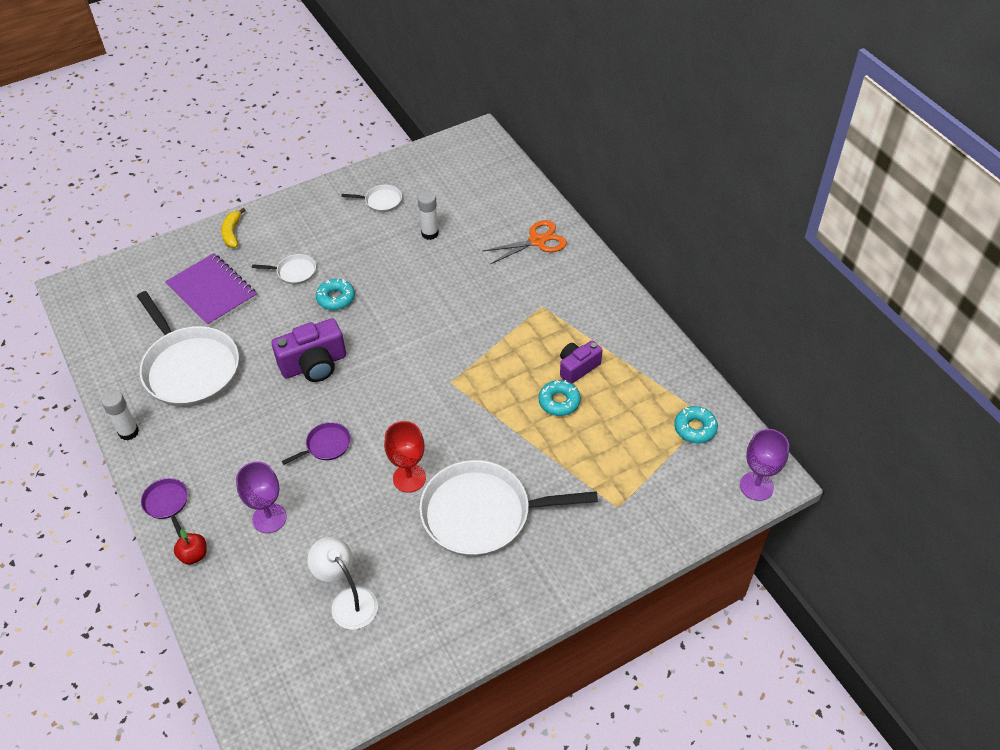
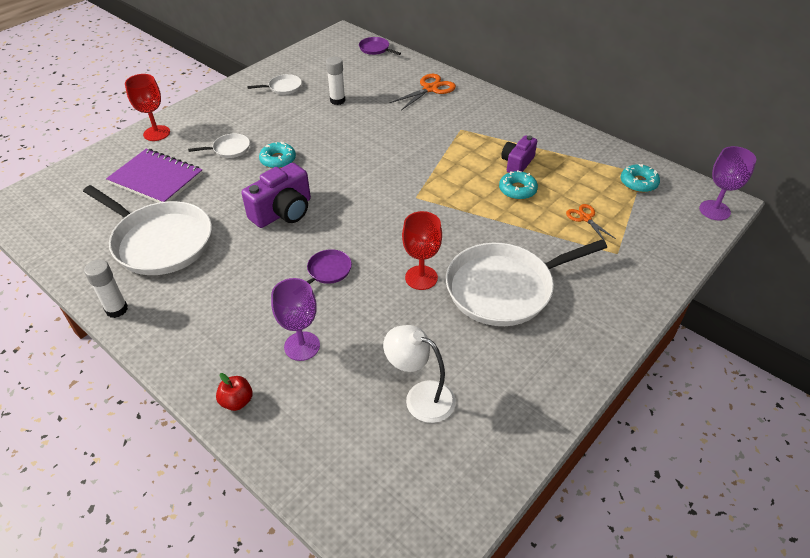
camera: 20 degrees left, 5 degrees down
(167, 503) = (186, 362): purple pan -> purple pan (375, 49)
(232, 233) = (156, 133): yellow banana -> red goblet
(610, 456) = (585, 218): none -> orange scissors

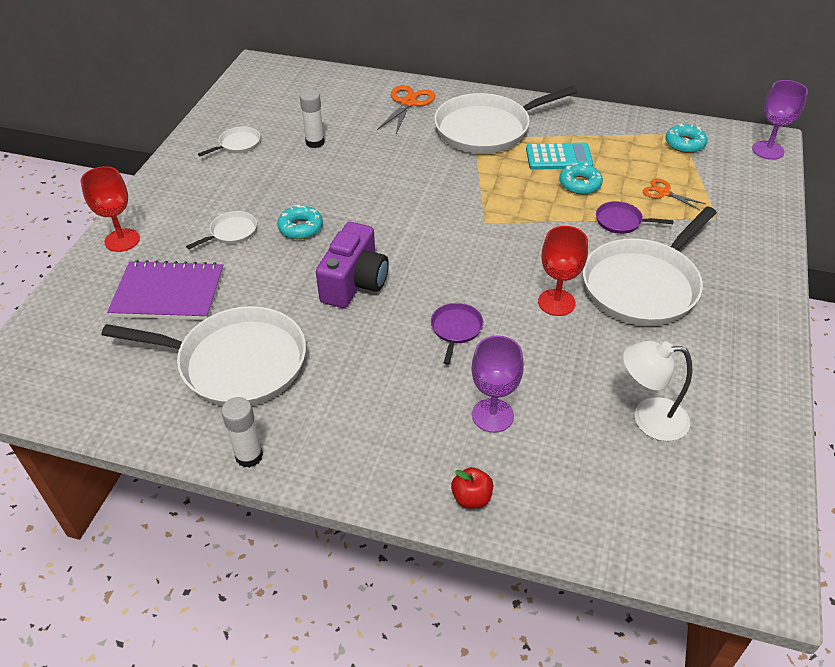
camera: 25 degrees left, 0 degrees up
(375, 49) = (311, 74): purple pan -> purple pan (621, 221)
(476, 125) = (486, 129): none -> white pan
(517, 163) = (558, 157): purple camera -> turquoise calculator

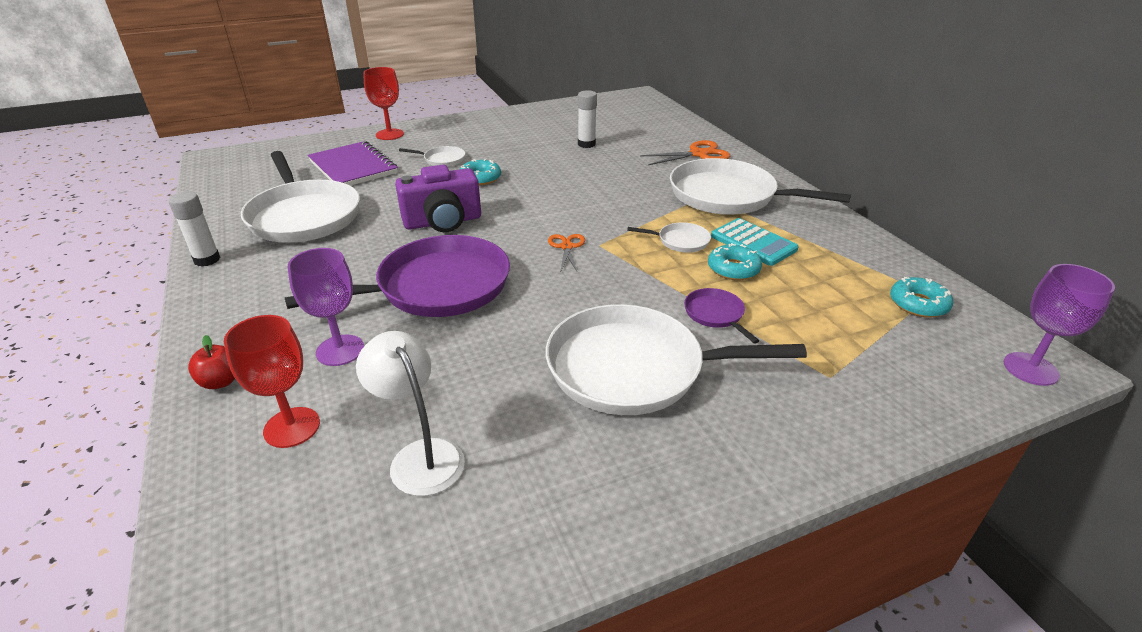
camera: 50 degrees right, 10 degrees down
(238, 144) = (541, 124): white pan -> white pan (680, 241)
(456, 329) = (437, 287): purple pan -> purple pan, size x2.31
(556, 302) = (536, 324): red goblet -> red goblet (292, 427)
(663, 192) = (808, 323): orange scissors -> orange scissors (567, 247)

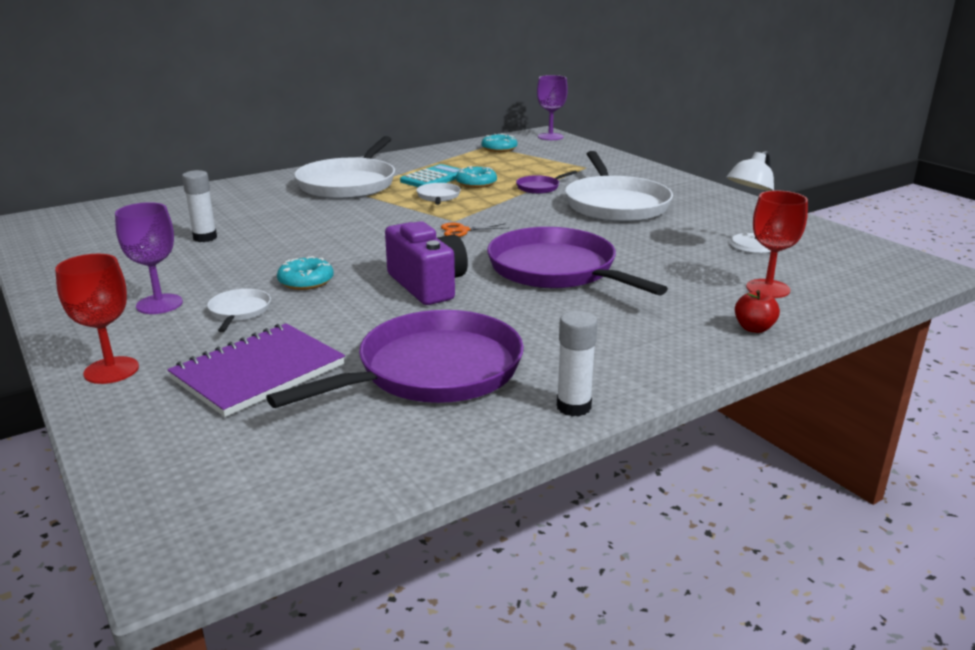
camera: 100 degrees left, 10 degrees down
(304, 216) = (433, 371): white pan -> purple pan
(340, 350) = (673, 291): purple goblet -> purple goblet (159, 304)
(698, 154) = (248, 193): orange scissors -> none

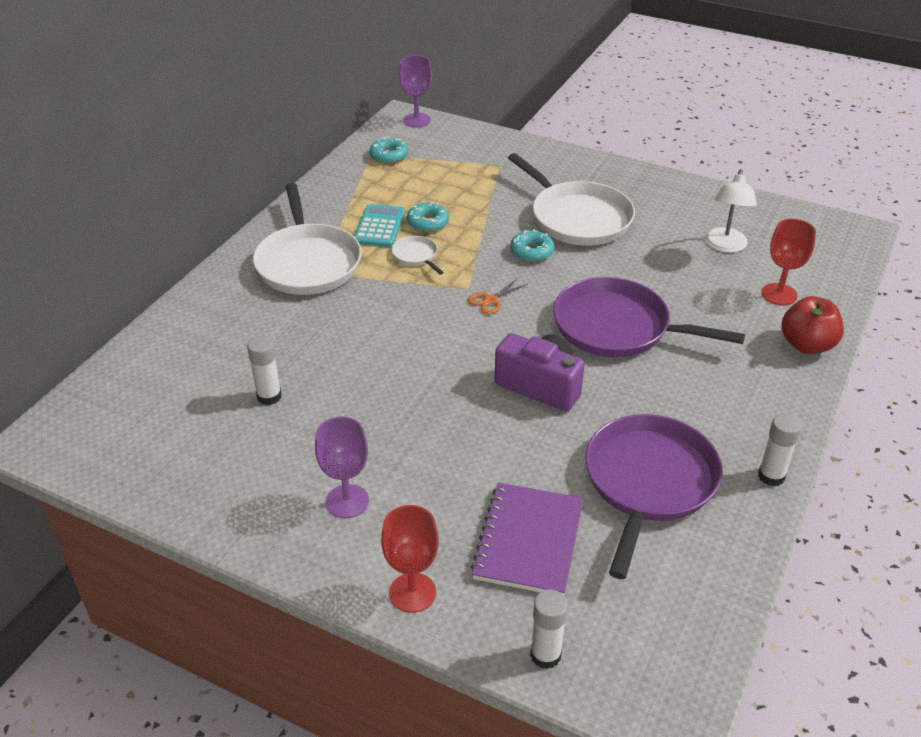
camera: 30 degrees left, 15 degrees up
(143, 451) = (545, 655): none -> white glue stick
(239, 311) = (428, 481): white pan -> none
(306, 281) = (437, 420): turquoise donut -> turquoise donut (532, 252)
(539, 187) = (490, 211): purple pan -> none
(754, 328) = (807, 345): red apple -> red apple, size x1.73

